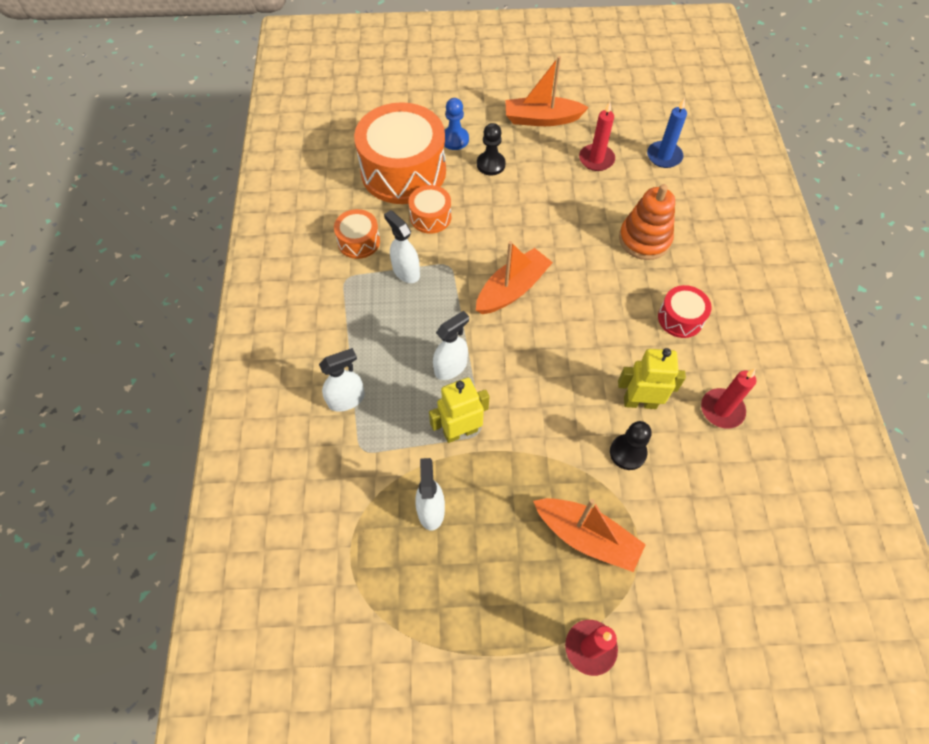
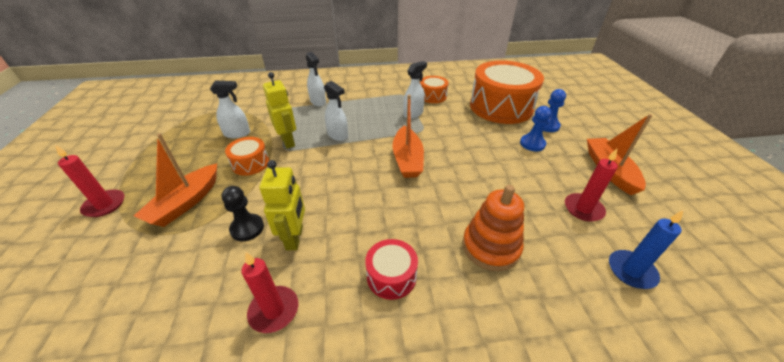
camera: 85 degrees right, 20 degrees down
(430, 217) = (464, 120): orange drum -> orange drum (250, 163)
(491, 164) = (532, 144): black pawn -> blue pawn
(512, 289) = (407, 159): orange boat -> orange boat turned 45 degrees clockwise

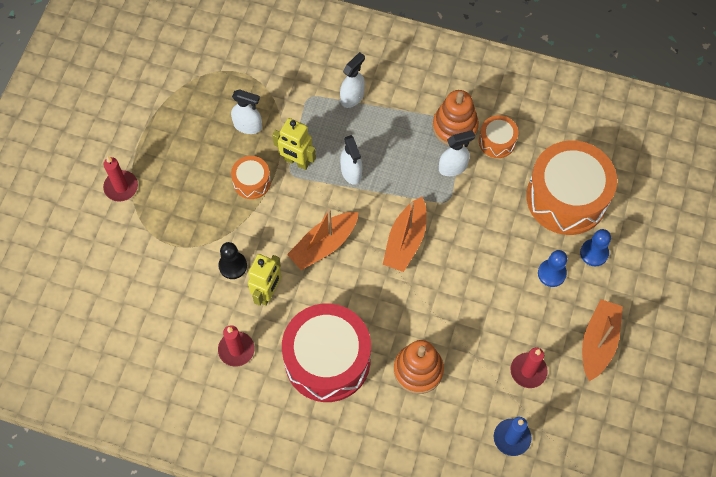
camera: 25 degrees right, 25 degrees up
(186, 203) = (187, 213): orange boat -> orange boat (324, 245)
(288, 141) = (296, 161): yellow robot -> yellow robot turned 120 degrees clockwise
(318, 102) = (352, 97): white spray bottle -> white spray bottle turned 135 degrees counterclockwise
(391, 276) = (327, 360): red drum -> red drum, size x2.14
(400, 97) = (455, 127): none -> orange stacking toy

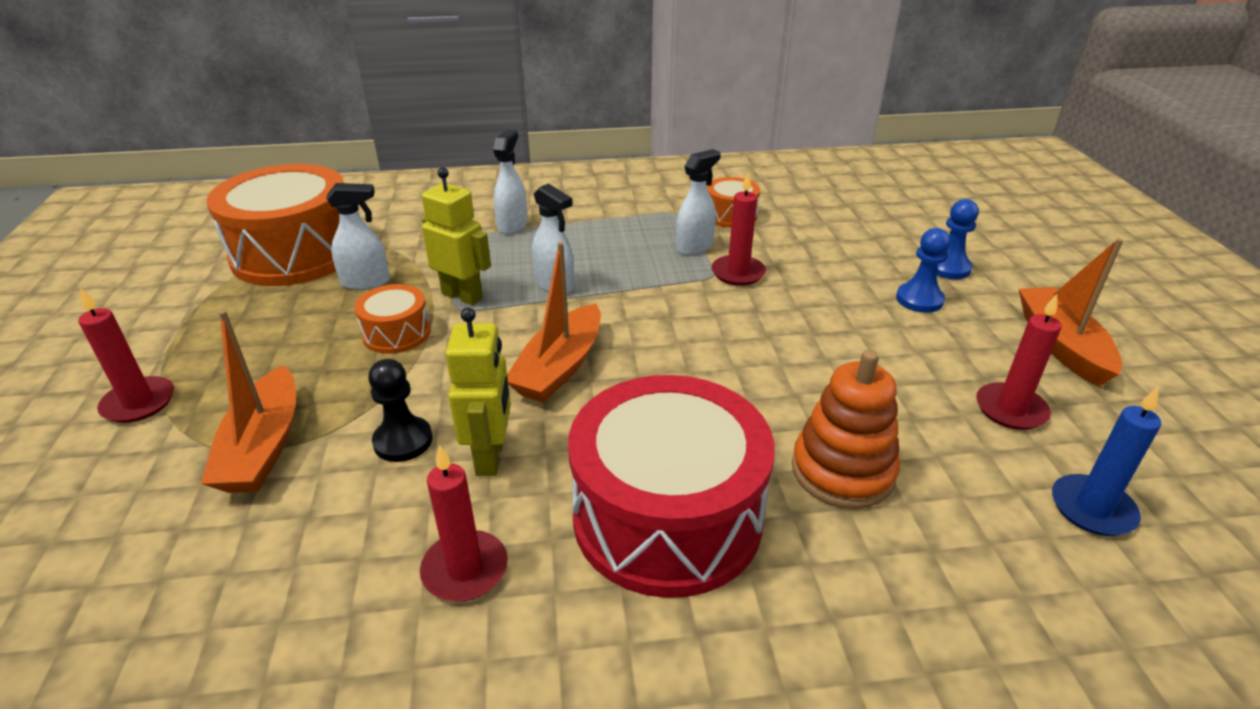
camera: 25 degrees left, 30 degrees down
(296, 161) = (462, 296): yellow robot -> yellow robot turned 150 degrees counterclockwise
(405, 241) = (687, 326): orange boat -> orange boat (263, 446)
(455, 127) = (668, 217): orange stacking toy -> none
(463, 205) = (738, 273): none -> red candle
(566, 197) = (860, 234): orange drum -> orange drum (295, 253)

